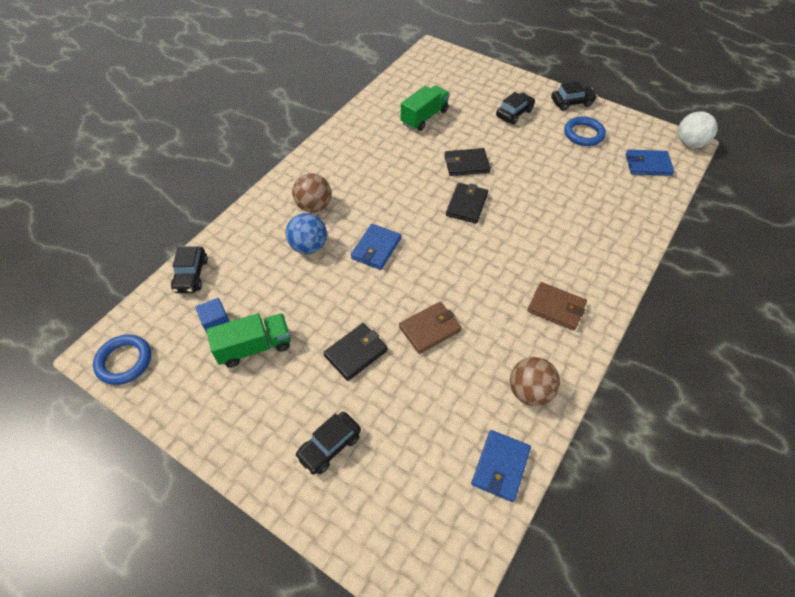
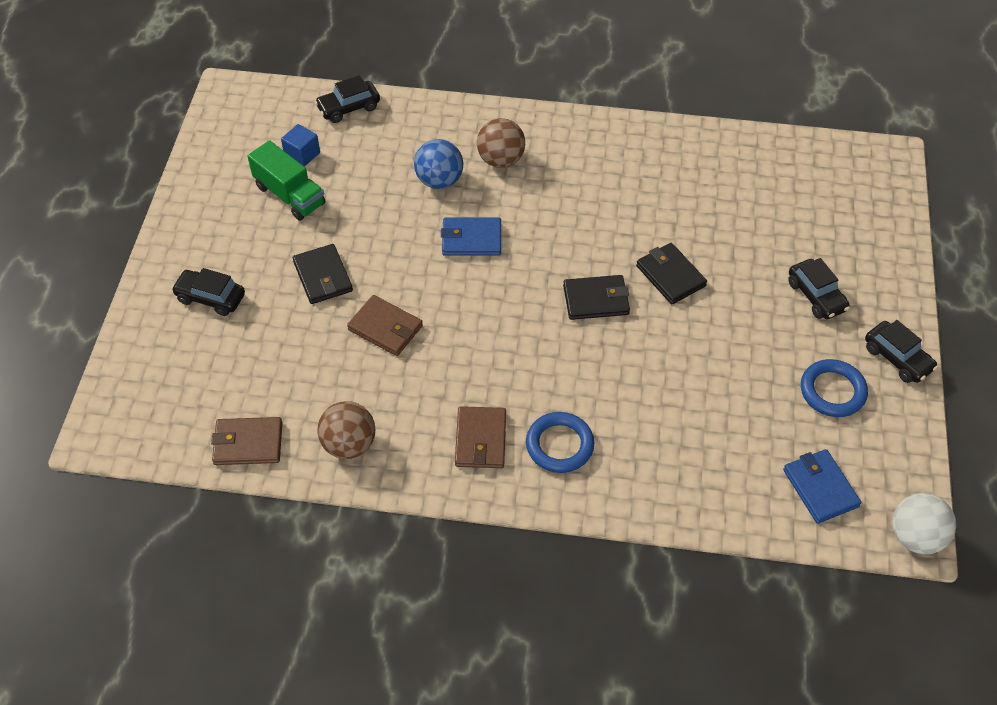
camera: 65 degrees right, 0 degrees up
(124, 361) = (229, 112): blue ring -> blue ring (559, 445)
(356, 353) = (323, 276): black wallet -> black wallet turned 45 degrees clockwise
(424, 117) = (731, 201): green truck -> none
(500, 466) = (248, 443): blue wallet -> brown wallet
(514, 113) = (816, 296): black car -> black car turned 45 degrees clockwise

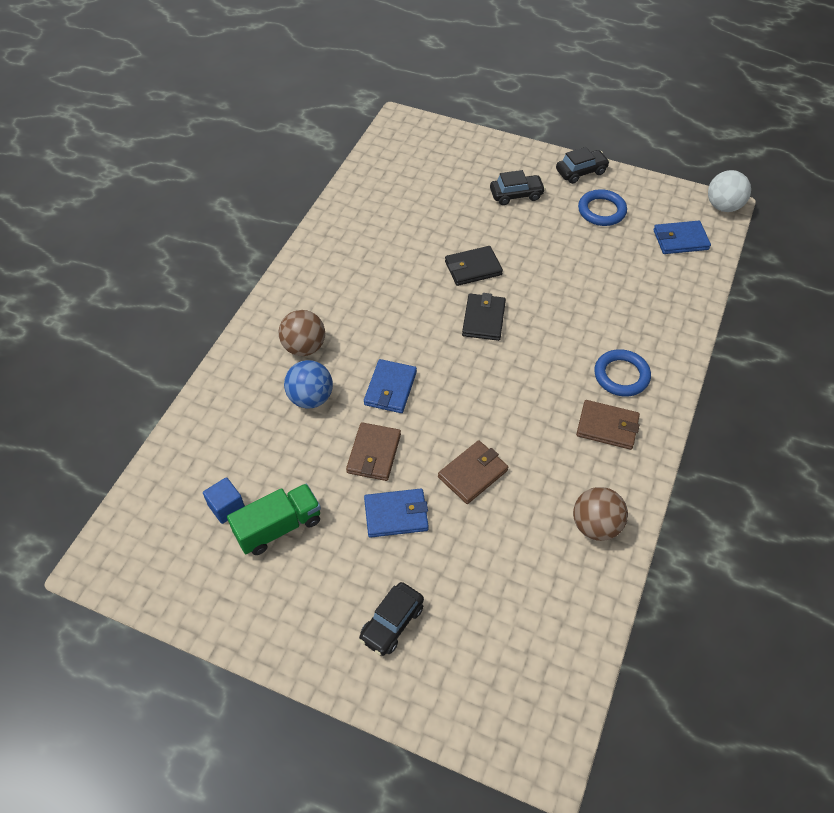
camera: 75 degrees left, 0 degrees up
(248, 443) = (580, 611): brown wallet -> brown wallet (374, 453)
(323, 276) = (396, 514): black wallet -> blue wallet
(348, 108) = (179, 454): black car -> none

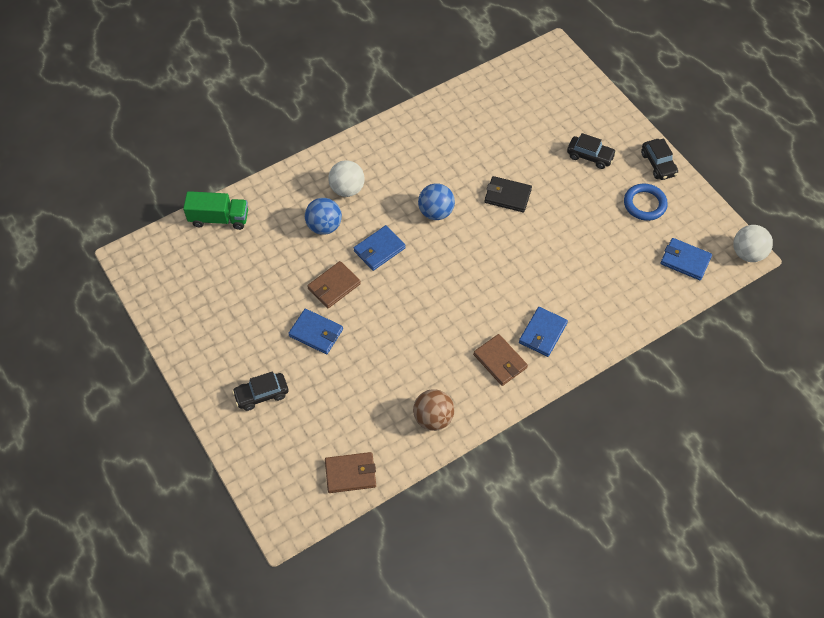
camera: 35 degrees right, 5 degrees up
(226, 507) = (222, 266): blue cube -> none
(278, 527) = (242, 297): green truck -> green truck (219, 218)
(304, 347) = (347, 189): brown ball -> white ball
(416, 320) = (436, 212): none -> blue ball
(473, 473) = (384, 337): brown wallet -> brown wallet (350, 473)
(483, 319) = (482, 237): black wallet -> none
(581, 172) = (658, 164): black car -> black car turned 60 degrees clockwise
(621, 375) = (542, 333): blue ring -> blue wallet

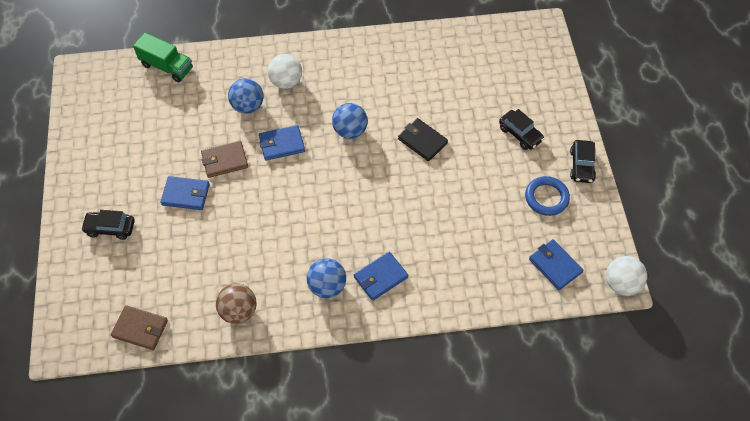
camera: 25 degrees right, 0 degrees up
(316, 333) = (186, 194): blue wallet -> blue wallet turned 45 degrees counterclockwise
(500, 361) = (327, 286): brown wallet -> blue ball

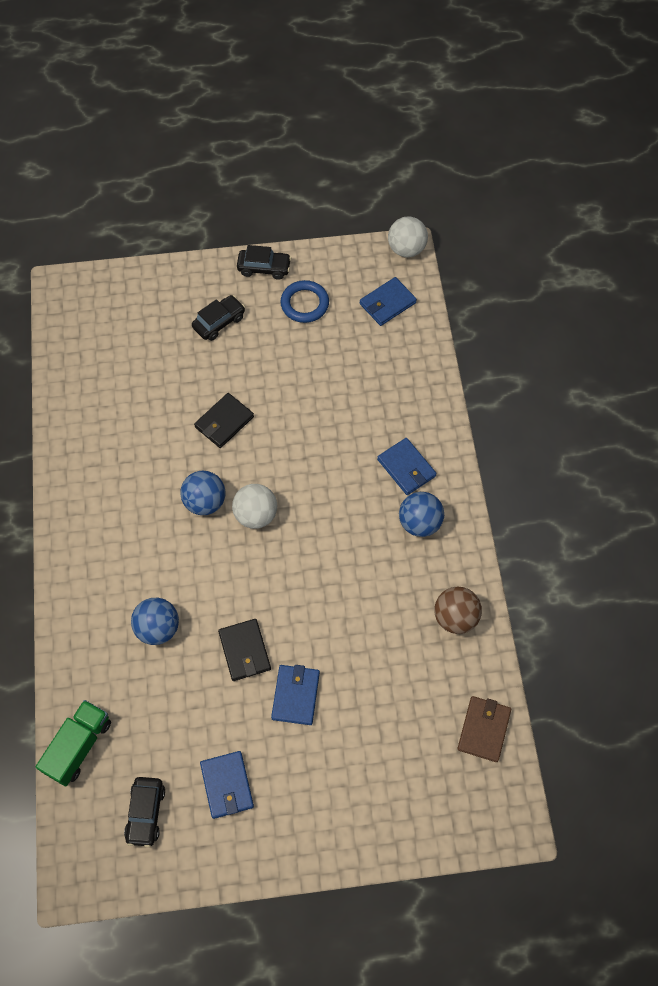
camera: 90 degrees left, 5 degrees up
(110, 228) = (346, 788): black car -> black car (146, 813)
(224, 161) = (245, 651): brown wallet -> black wallet
(281, 144) = (222, 582): blue wallet -> blue wallet (227, 785)
(286, 82) = (121, 581): white ball -> white ball (256, 515)

